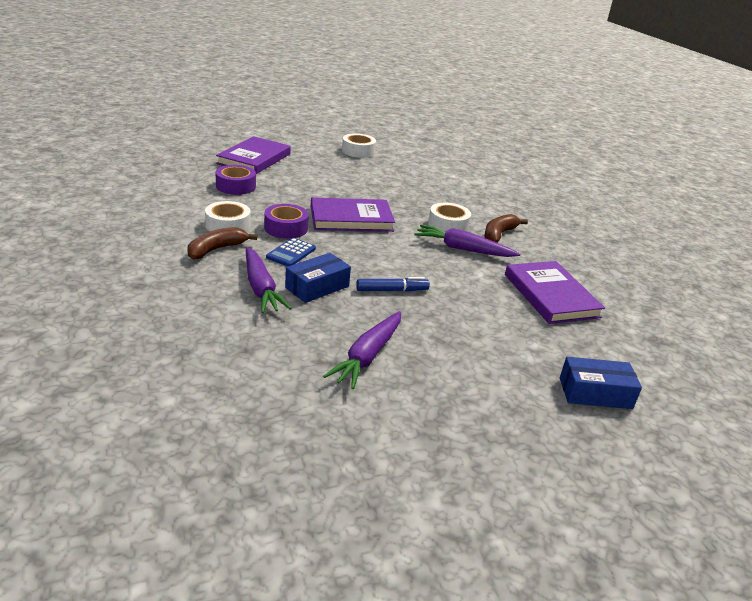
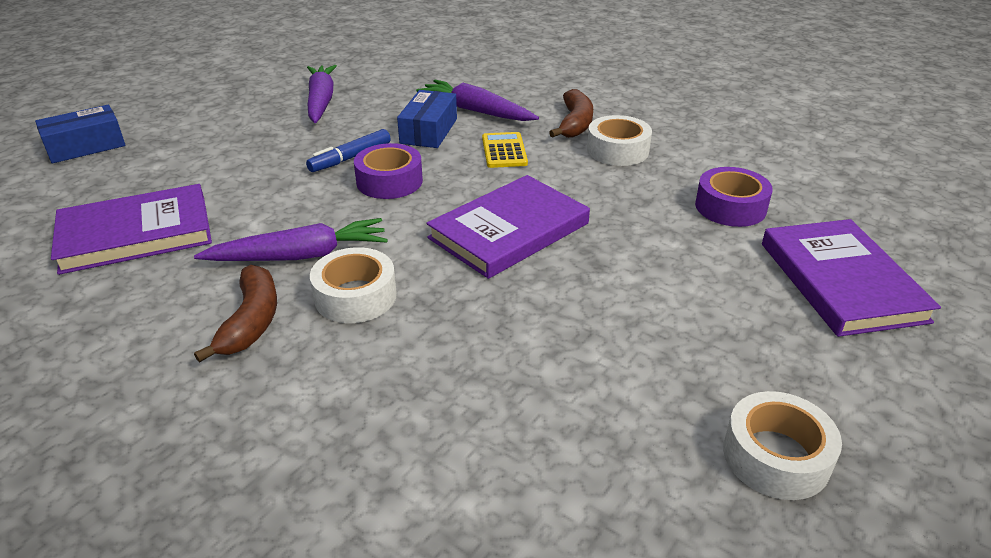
camera: 150 degrees right, 5 degrees up
(286, 228) = (559, 176): purple tape -> purple tape (389, 181)
(291, 253) = (504, 151): blue calculator -> yellow calculator
(551, 295) = (136, 234): purple book -> purple book turned 60 degrees counterclockwise

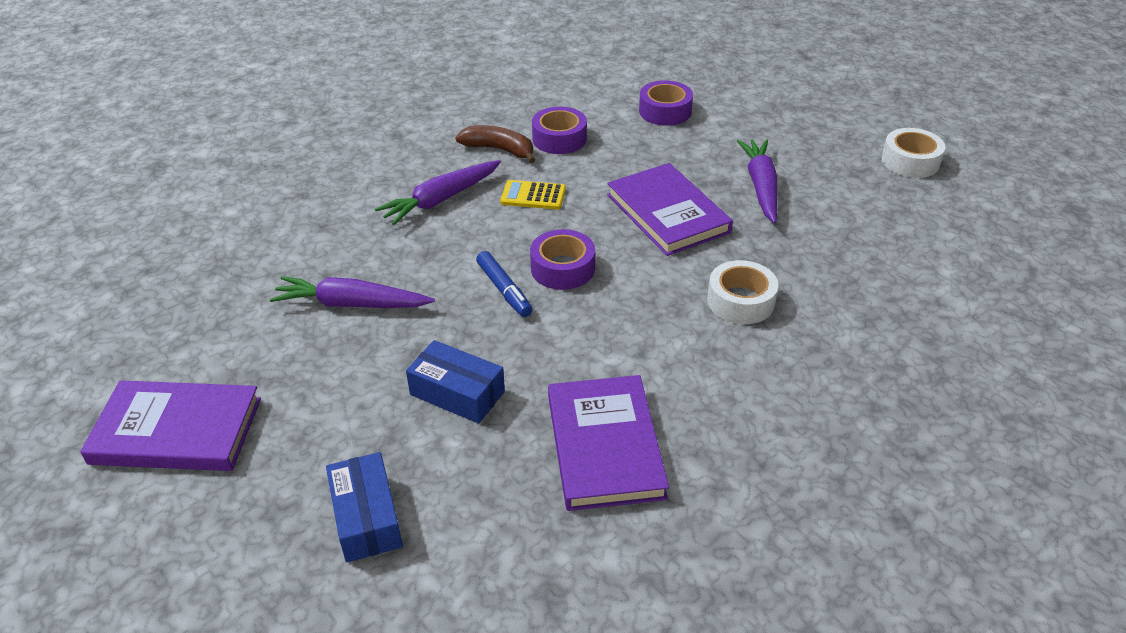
camera: 75 degrees left, 5 degrees up
(251, 321) = (764, 360): brown banana -> none
(300, 256) = (675, 330): purple carrot -> purple carrot (761, 187)
(428, 131) = (470, 234): blue box -> blue box (457, 393)
(617, 150) = (559, 139): white tape -> purple tape
(841, 281) = (762, 97): purple book -> purple book (176, 431)

